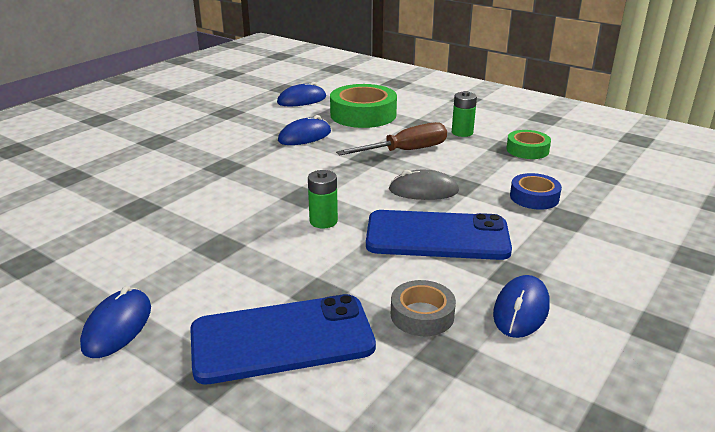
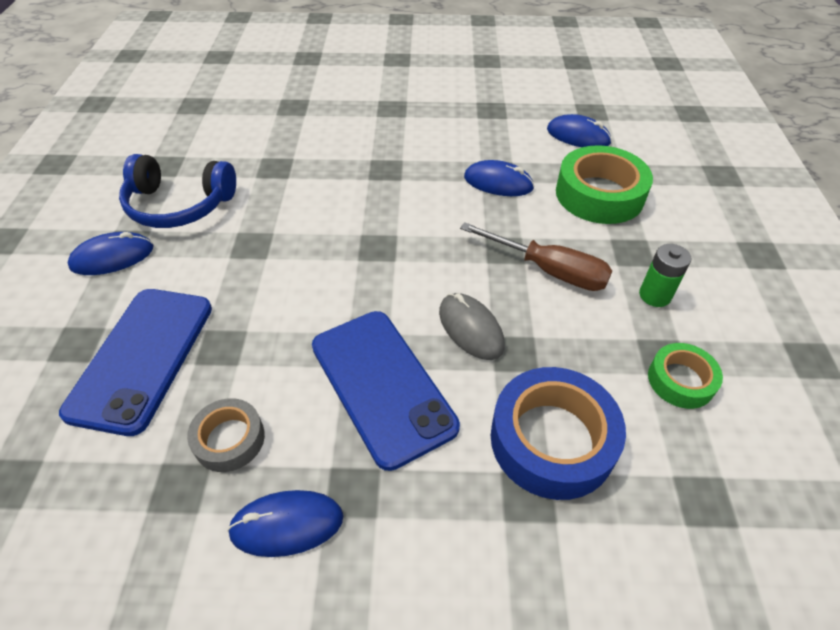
camera: 55 degrees right, 20 degrees up
(104, 268) = (179, 205): none -> blue headphones
(282, 339) = (142, 358): blue phone -> blue phone turned 60 degrees clockwise
(323, 221) = (342, 285): green battery -> none
(534, 197) = (552, 440): blue tape -> blue tape, size x1.78

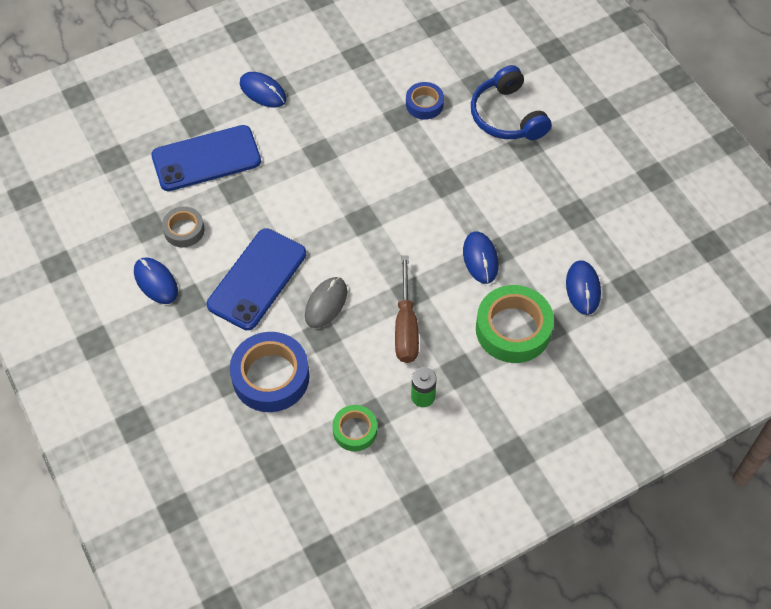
camera: 60 degrees right, 10 degrees up
(179, 205) = (327, 91): blue headphones -> blue headphones (507, 116)
(278, 146) = (424, 104): none -> blue tape

